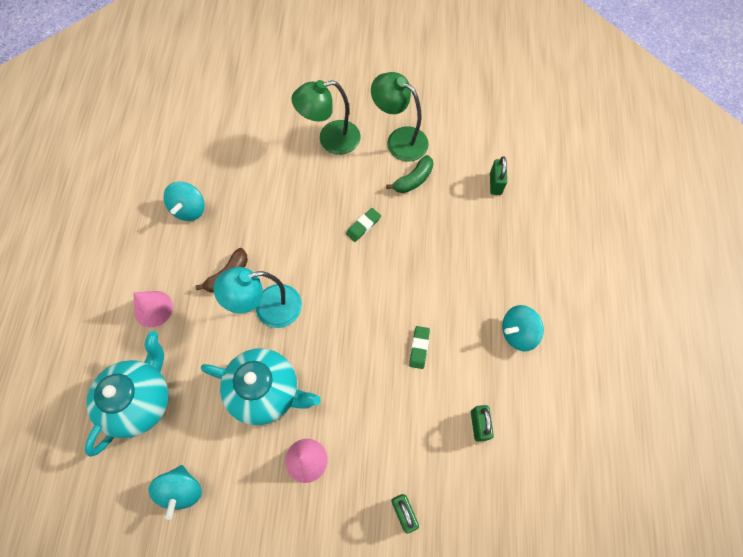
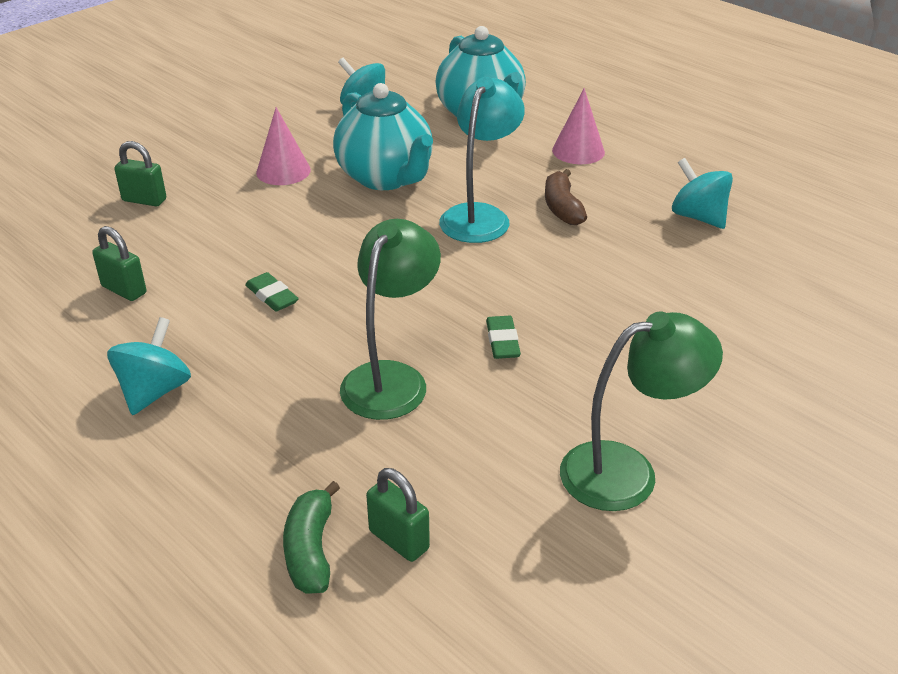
camera: 130 degrees right, 30 degrees down
(266, 391) = (386, 177): turquoise teapot -> turquoise teapot turned 90 degrees counterclockwise
(330, 140) = (705, 389): green lamp -> green lamp (391, 378)
(413, 180) = (524, 439): green banana -> green banana (311, 550)

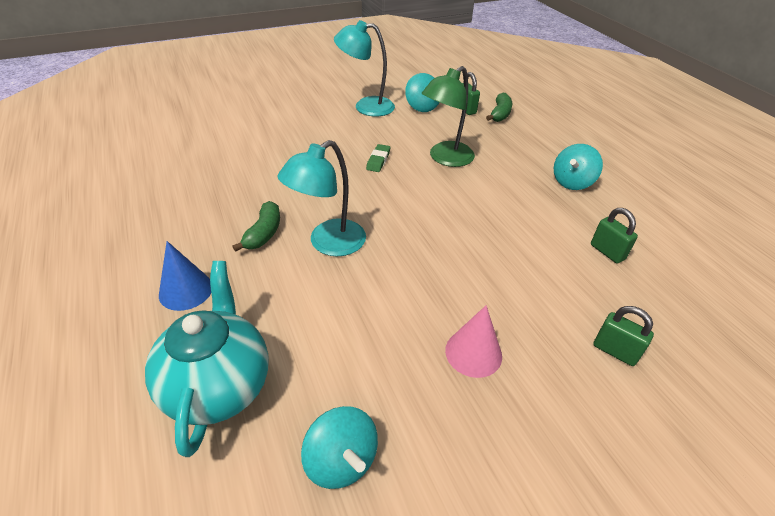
camera: 160 degrees left, 5 degrees up
(272, 296) = (502, 220): green eraser -> none
(386, 177) = (378, 310): turquoise teapot -> none
(562, 208) = (264, 233): brown banana -> green banana
(578, 151) = (186, 290): pink cone -> blue cone
(627, 471) = (366, 106): green lamp -> turquoise lamp
(698, 217) = (184, 199): turquoise spinning top -> turquoise spinning top (422, 107)

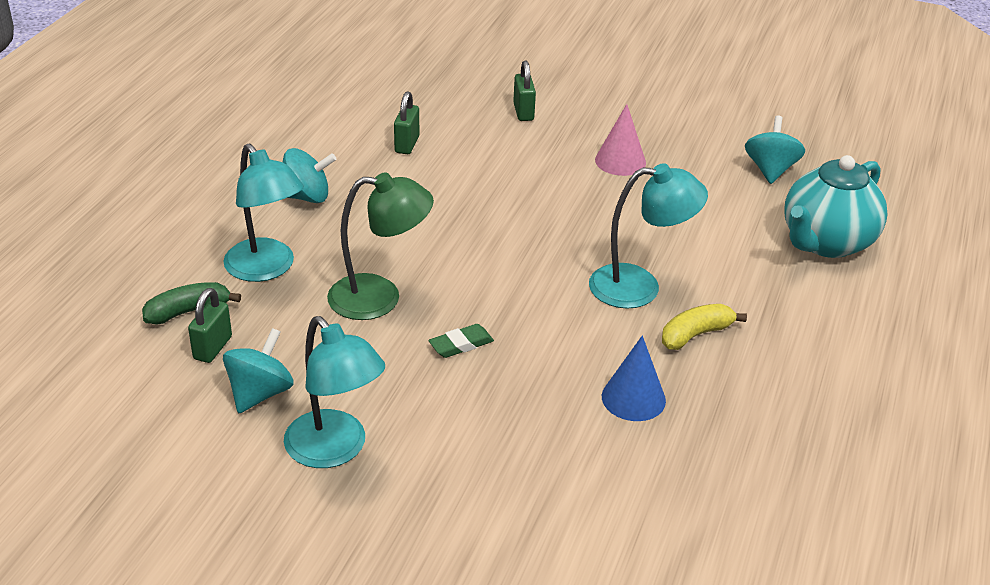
camera: 135 degrees left, 5 degrees down
(186, 290) = (815, 323): blue cone -> blue cone (633, 398)
(264, 233) = (695, 334): green banana -> yellow banana
(510, 142) = (266, 269): none -> turquoise lamp

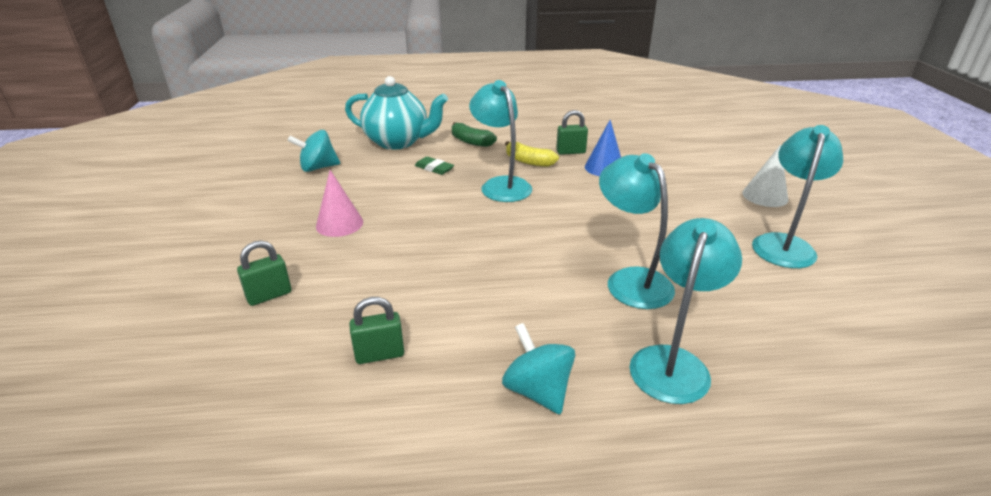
camera: 115 degrees left, 5 degrees down
(188, 311) = (786, 386): green banana -> green banana (471, 141)
(212, 348) = (797, 344): green padlock -> green padlock (570, 152)
(260, 393) = (795, 295): turquoise spinning top -> none
(380, 298) = (630, 280): green lamp -> turquoise lamp
(443, 517) = (765, 196): none -> white cone
(461, 344) = (633, 230): green eraser -> green eraser (434, 168)

